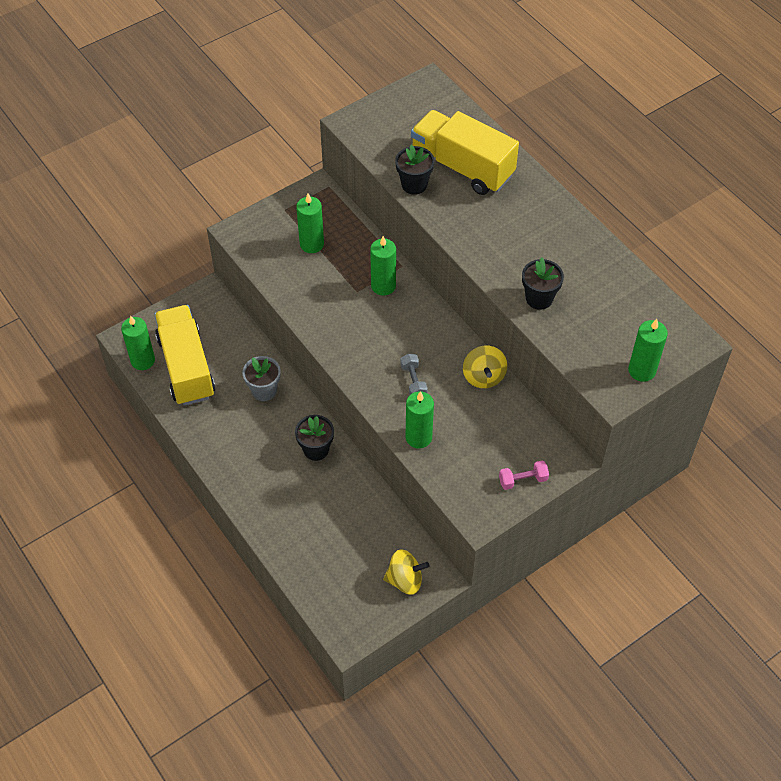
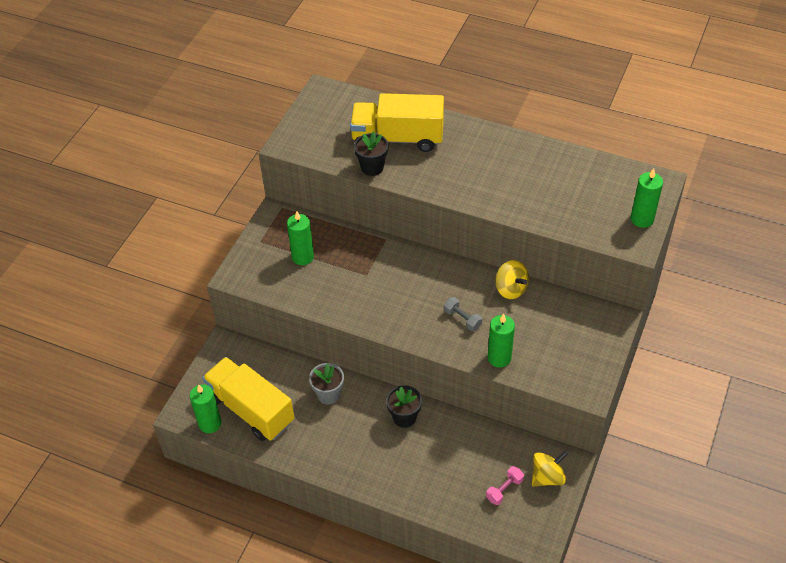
camera: 30 degrees left, 5 degrees down
(383, 286) = (383, 261): green candle -> none
(523, 480) = (598, 348): pink dumbbell -> pink dumbbell (504, 489)
(539, 298) = (530, 205): black flower pot -> none

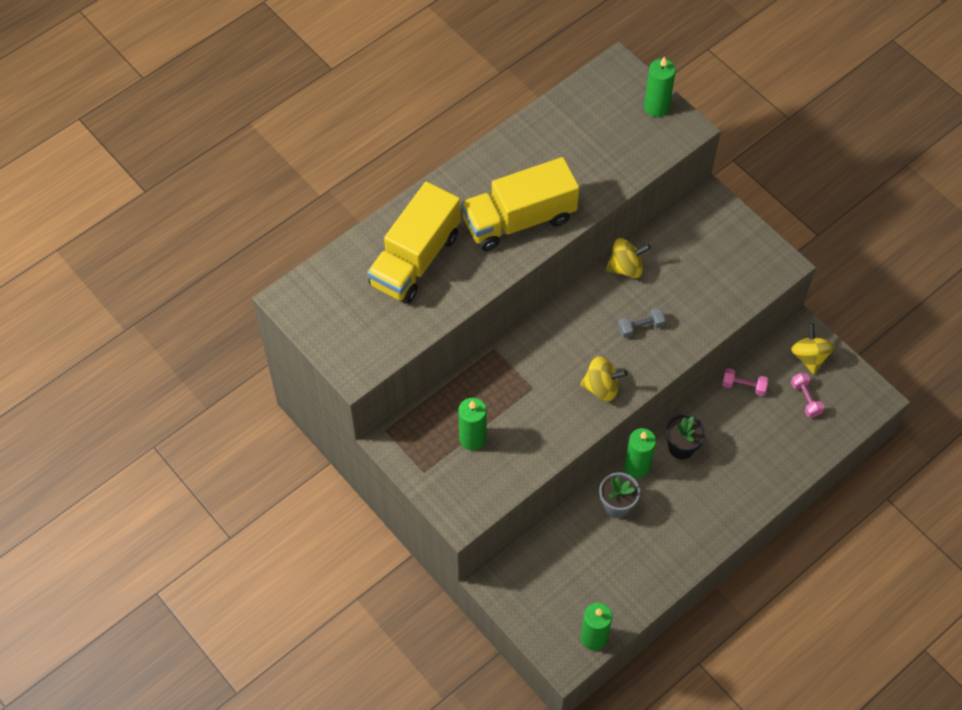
camera: 65 degrees left, 10 degrees up
(250, 409) = (596, 589): yellow truck -> yellow truck (519, 220)
(372, 167) = (445, 302): black flower pot -> none
(392, 315) = (601, 387): none -> yellow spinning top
(487, 439) = (743, 386): none -> pink dumbbell
(499, 358) = (705, 318): green candle -> green candle (637, 466)

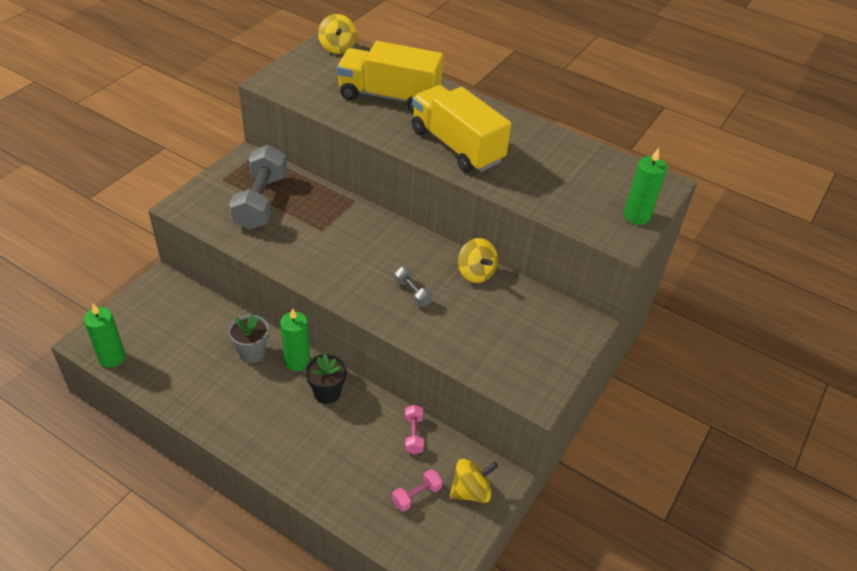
camera: 70 degrees right, 15 degrees down
(472, 438) = (261, 201): green candle -> grey dumbbell
(601, 387) = (336, 275): yellow spinning top -> yellow spinning top (337, 48)

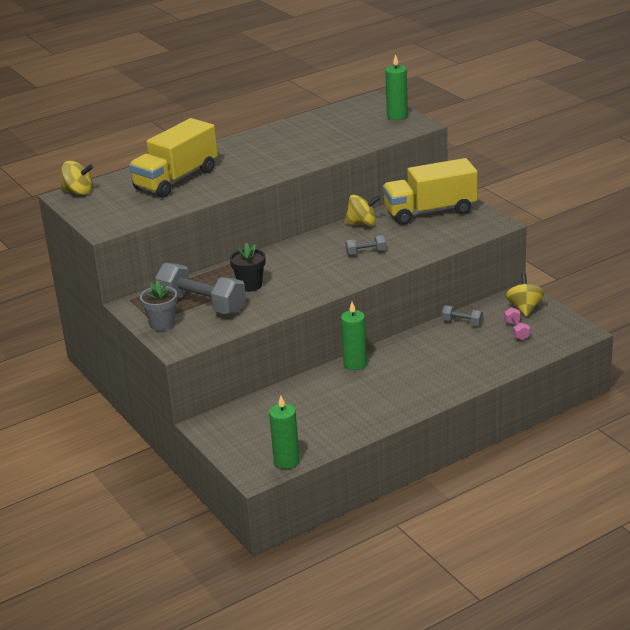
camera: 60 degrees left, 15 degrees down
(252, 352) = (330, 385): grey flower pot -> grey flower pot (162, 324)
(327, 392) = (397, 354): black flower pot -> black flower pot (250, 285)
(413, 435) = (462, 322): pink dumbbell -> grey dumbbell
(456, 146) = (268, 163): yellow truck -> yellow truck (430, 211)

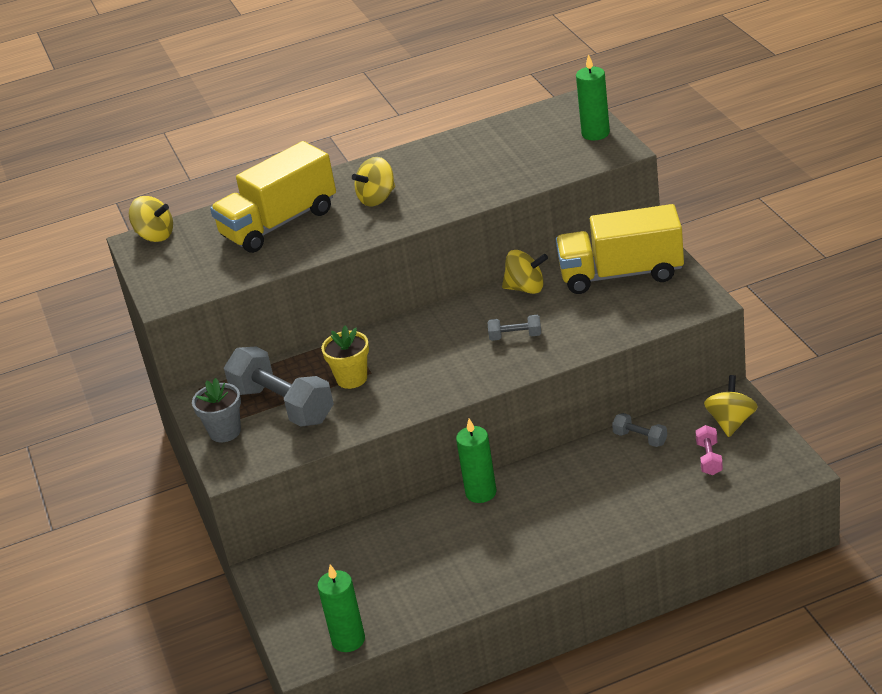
camera: 15 degrees right, 5 degrees up
(247, 161) = (377, 198): none -> yellow spinning top
(250, 285) = (352, 379): black flower pot -> yellow flower pot

